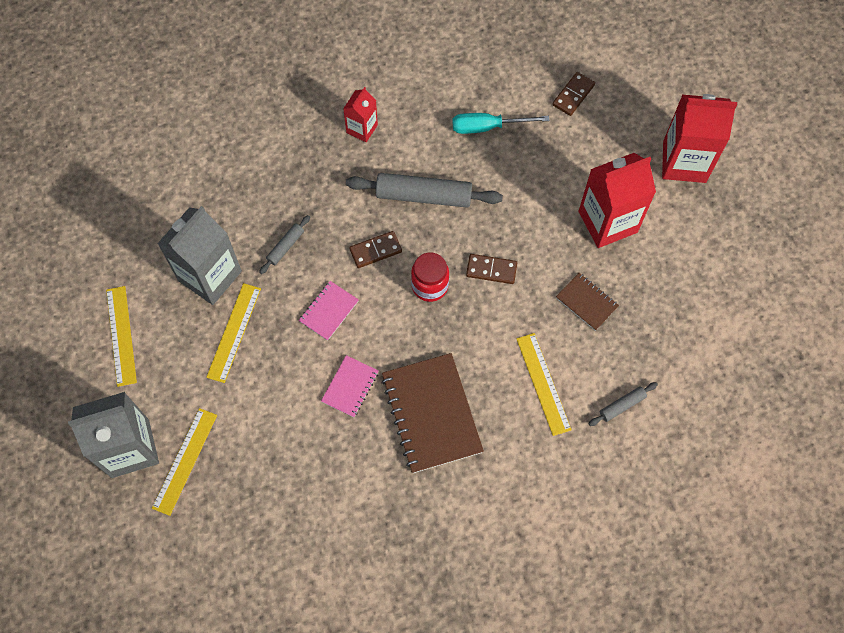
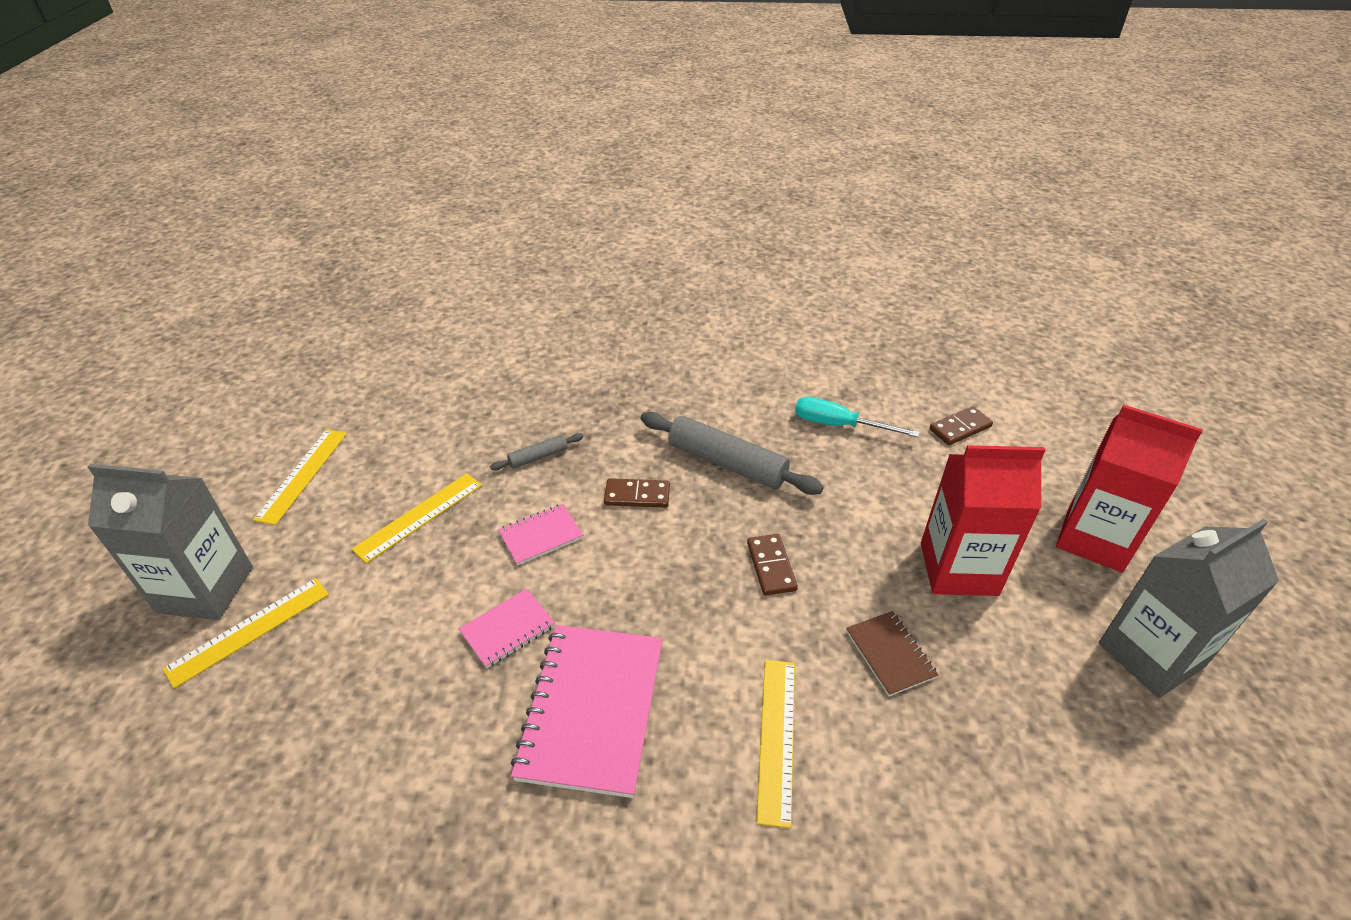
camera: 25 degrees right, 25 degrees down
(210, 276) = (438, 455): grey carton -> grey carton (1150, 655)
(362, 129) = (692, 384): red carton -> none
(430, 286) = (681, 554): red jar -> none
(431, 414) = (592, 709): brown notebook -> pink notebook
(491, 270) = (771, 566): brown domino -> brown domino turned 45 degrees clockwise
(622, 405) = (892, 826): grey rolling pin -> none

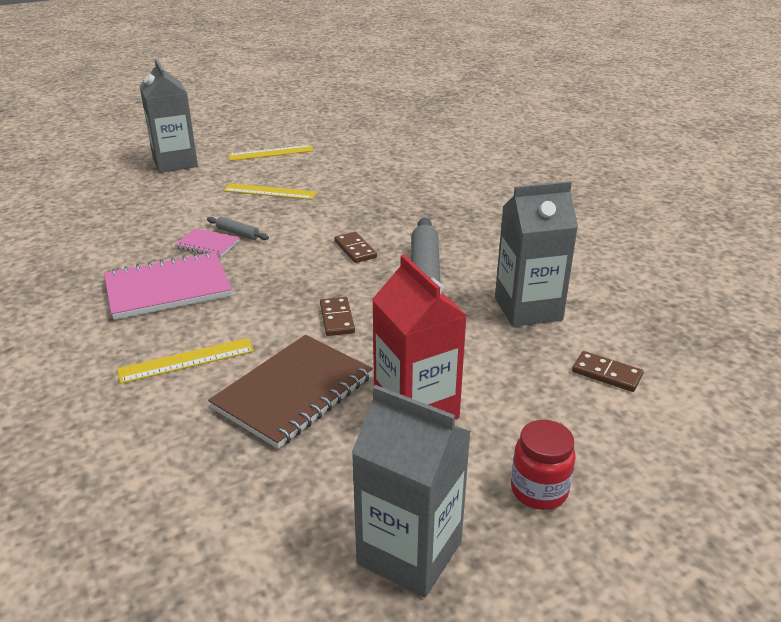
camera: 60 degrees right, 10 degrees down
(249, 631) = (157, 181): yellow ruler -> none
(538, 457) = (355, 207): grey rolling pin -> grey rolling pin (238, 233)
(541, 536) = (288, 230): pink notebook -> none
(771, 566) = (337, 318): brown domino -> brown domino turned 60 degrees counterclockwise
(838, 425) = (528, 309): turquoise screwdriver -> grey carton
(890, 654) = (293, 392): brown notebook -> brown notebook, size x1.96
(1094, 539) = (539, 490): red carton -> red jar

